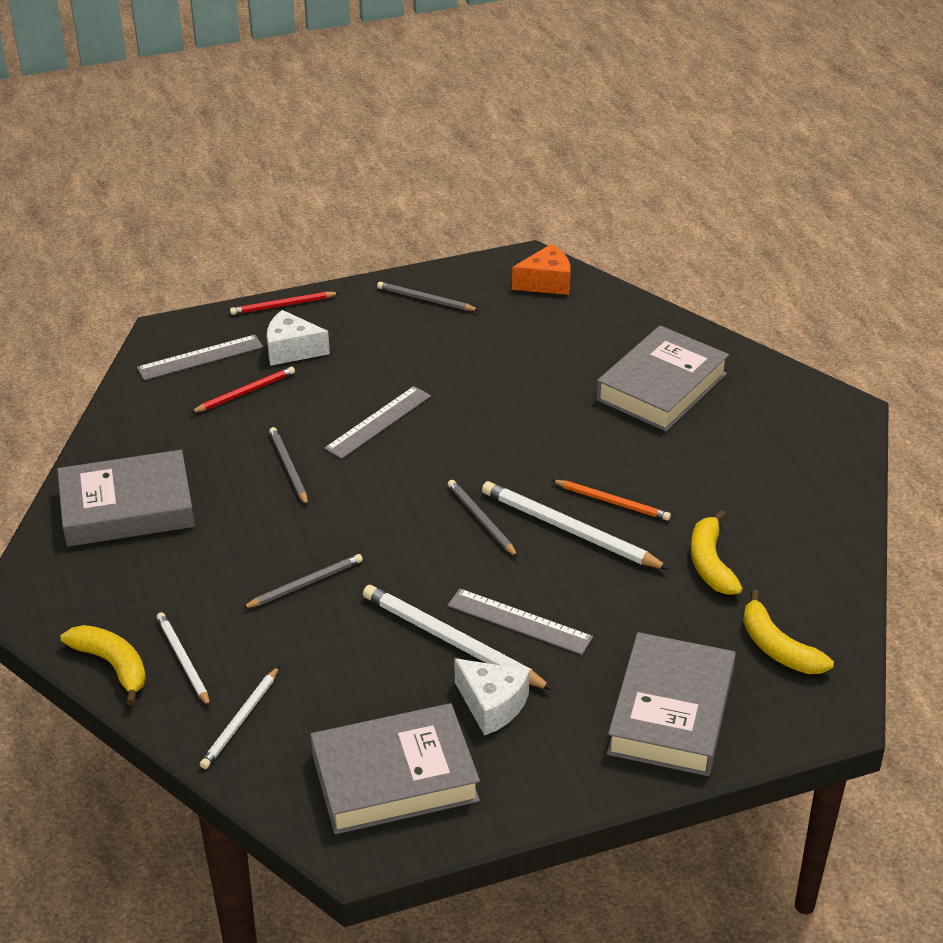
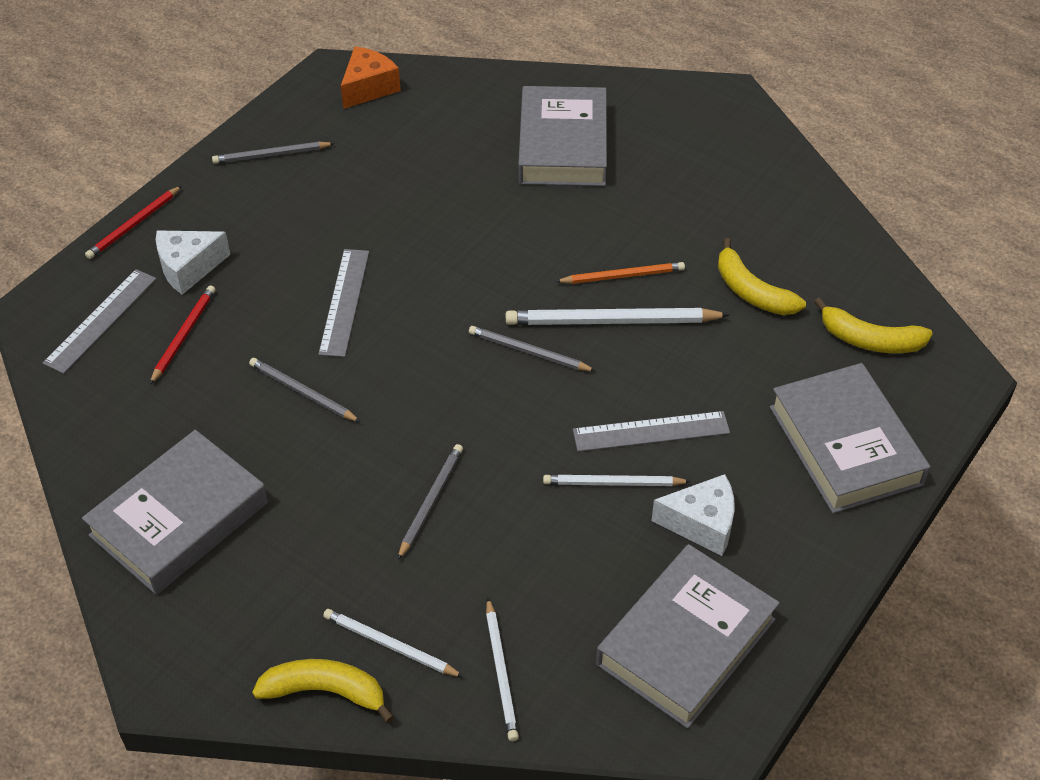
camera: 35 degrees left, 10 degrees up
(452, 642) = (613, 483): white pencil -> white pencil, size x0.60

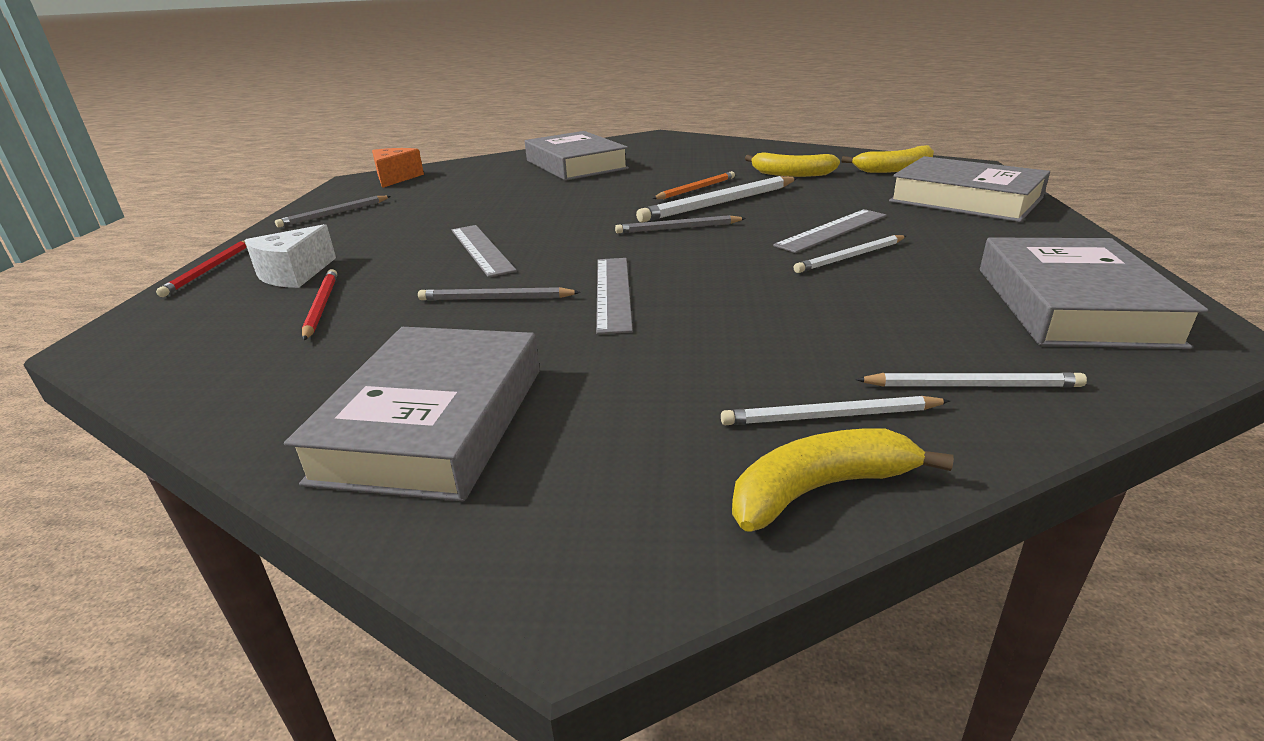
camera: 30 degrees left, 20 degrees down
(101, 320) = (203, 325): grey ruler -> grey ruler (613, 293)
(430, 502) = (715, 313): grey pencil -> none
(501, 671) = (971, 385): white pencil -> white pencil turned 45 degrees counterclockwise
(701, 524) = (951, 252): white cheese -> none

